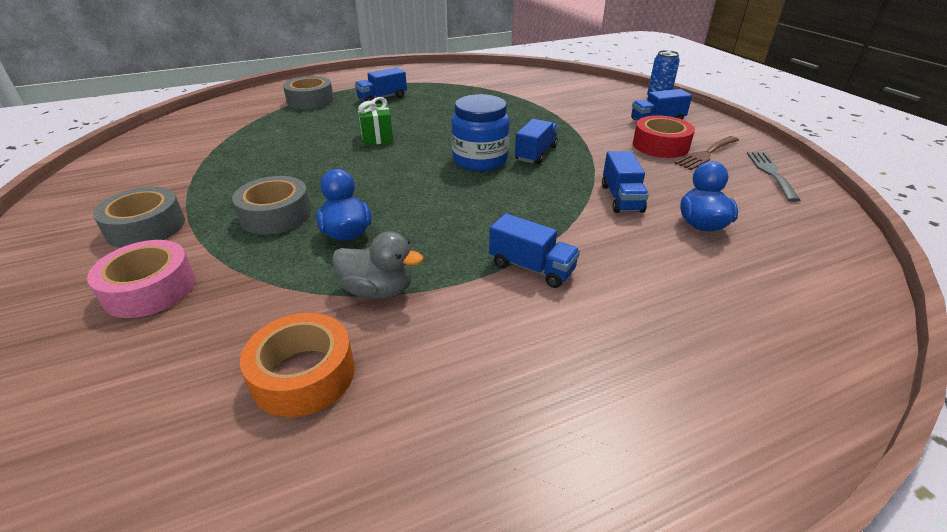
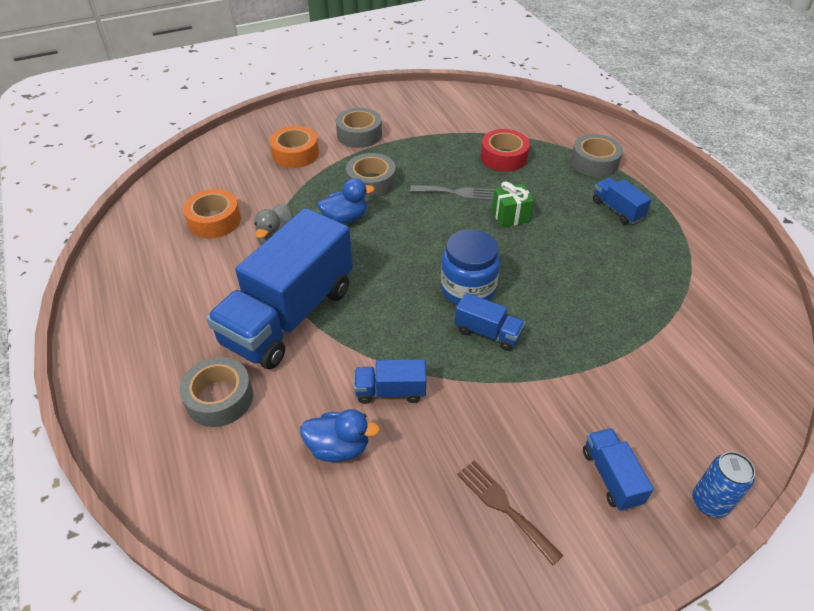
camera: 90 degrees right, 10 degrees up
(150, 289) = (295, 154): pink tape -> orange tape
(531, 268) = (289, 315): blue truck -> blue truck, size x2.37
(660, 145) = (525, 459): red tape -> red tape (503, 157)
(685, 314) = (219, 398): none -> grey tape
(771, 173) = (453, 569): grey fork -> grey fork (457, 193)

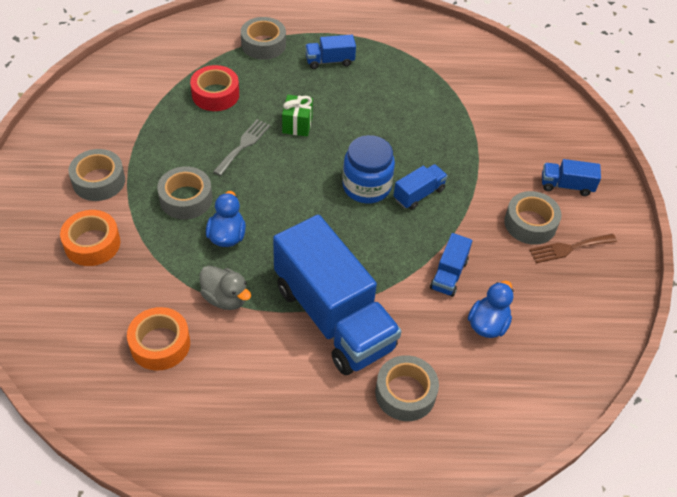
camera: 70 degrees left, 5 degrees up
(516, 451) = (530, 223): none -> grey tape
(709, 502) = (599, 151): blue can -> none

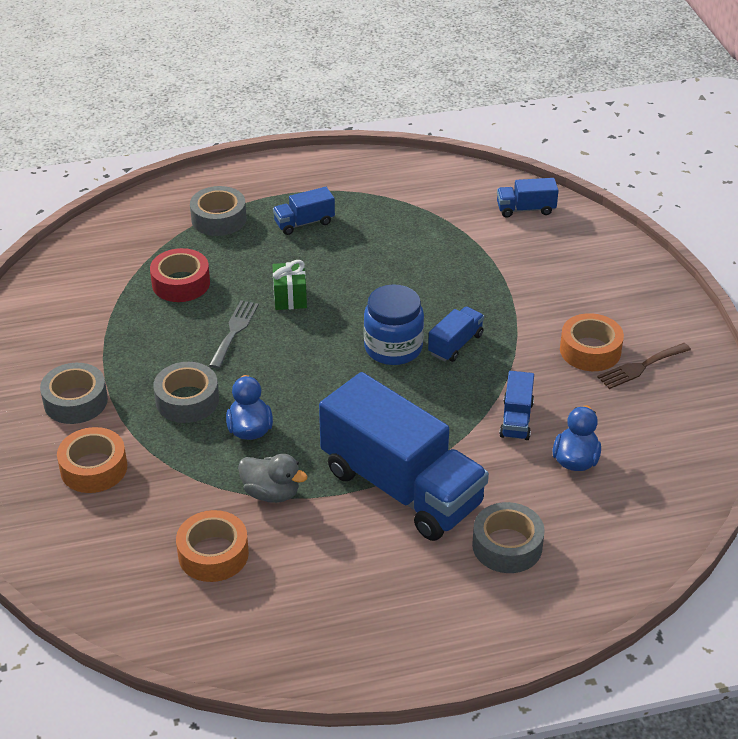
camera: 10 degrees left, 10 degrees down
(530, 223) = (590, 350): grey tape -> orange tape
(566, 185) = (618, 304): blue truck -> blue truck (525, 209)

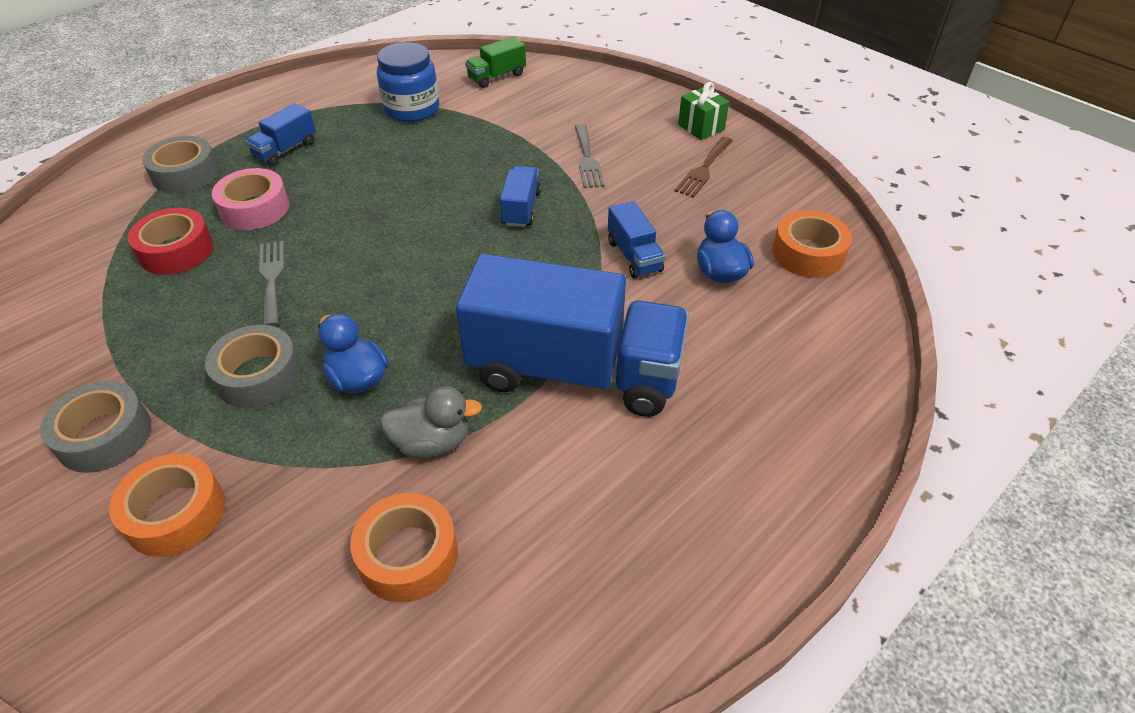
camera: 30 degrees left, 5 degrees up
(253, 268) = (255, 208): none -> pink tape
(290, 298) = (316, 224): green gift -> green gift (701, 127)
(393, 347) = (461, 233): blue jar -> blue jar (412, 109)
(507, 546) = (729, 386): grey tape -> none
(525, 209) = (497, 76): blue truck -> green truck
(545, 320) = (587, 159): none -> grey fork
(590, 350) = (649, 171): orange tape -> orange tape (808, 254)

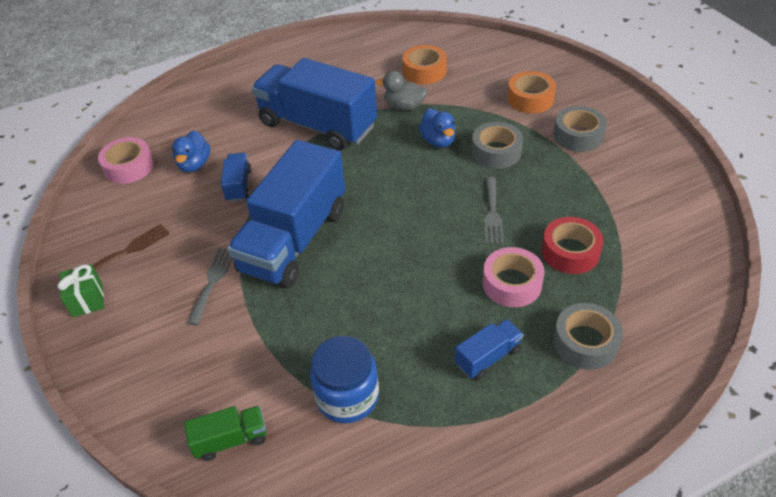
camera: 160 degrees left, 0 degrees up
(521, 208) = (294, 240): blue truck -> blue truck, size x2.37
(808, 254) = (129, 167): orange tape -> pink tape

